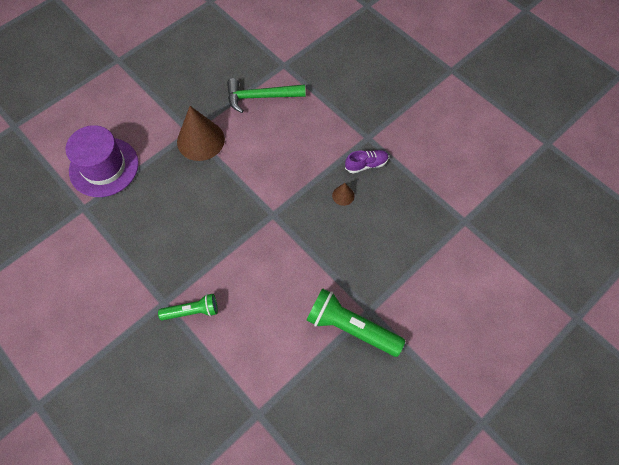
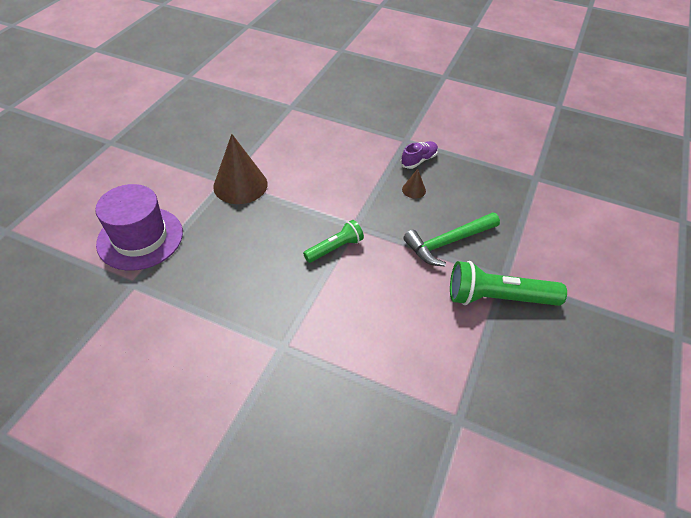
camera: 25 degrees left, 15 degrees down
(192, 311) = (320, 343): green flashlight -> green flashlight (335, 248)
(260, 97) = (283, 135): green hammer -> green hammer (448, 242)

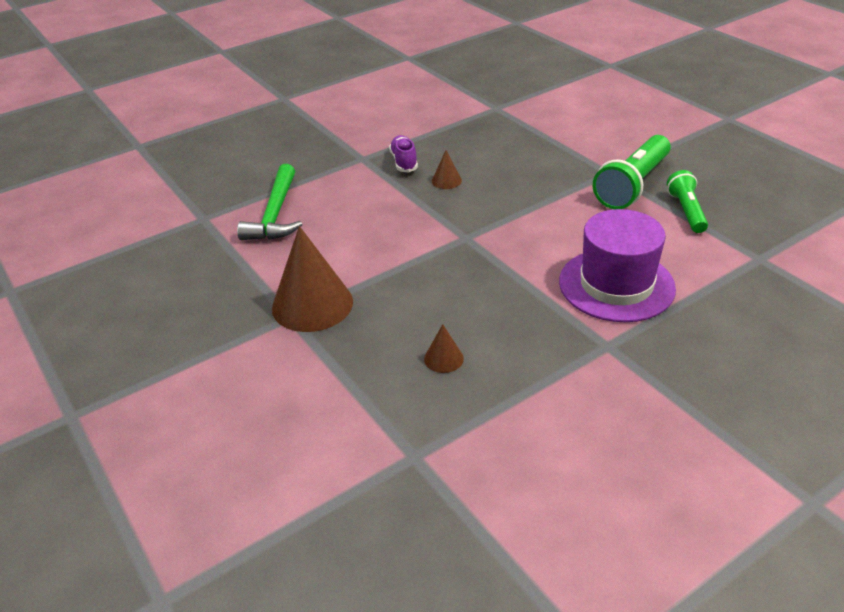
camera: 55 degrees left, 10 degrees down
(140, 238) = (328, 428): purple hat -> purple hat (616, 285)
(223, 264) = (443, 358): none -> brown cone
(335, 248) = (489, 262): green flashlight -> green flashlight (686, 211)
(448, 242) = (540, 187): green hammer -> green hammer (275, 214)

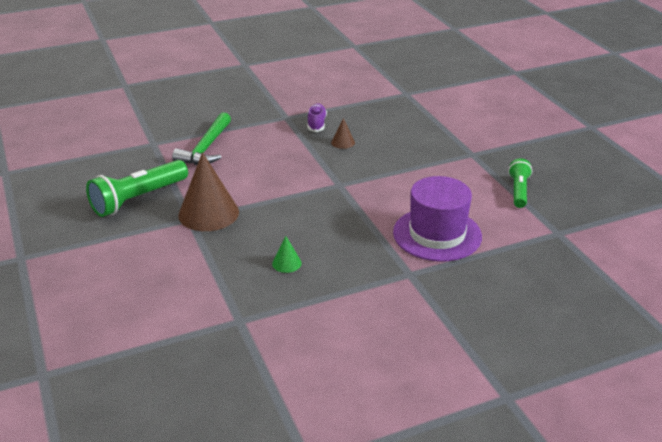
camera: 10 degrees right, 5 degrees down
(443, 358) = (286, 263): brown cone -> green cone
(632, 185) = (486, 166): green flashlight -> green flashlight (138, 199)

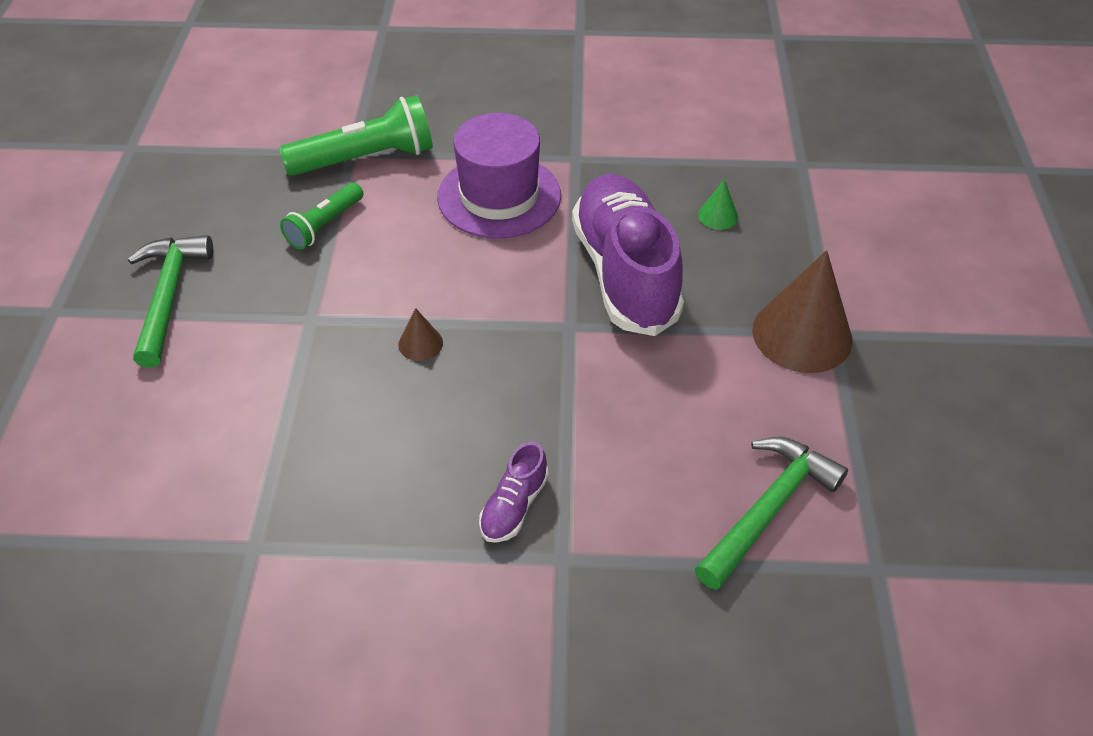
camera: 155 degrees left, 15 degrees up
(138, 199) = (916, 406): green flashlight -> green flashlight (366, 159)
(326, 215) = (625, 273): none -> purple shoe
(343, 142) = (499, 428): brown cone -> brown cone (420, 343)
(550, 144) = (169, 295): none -> green hammer

